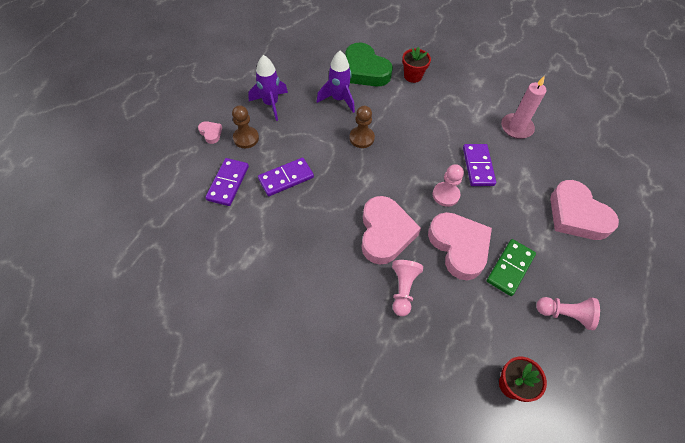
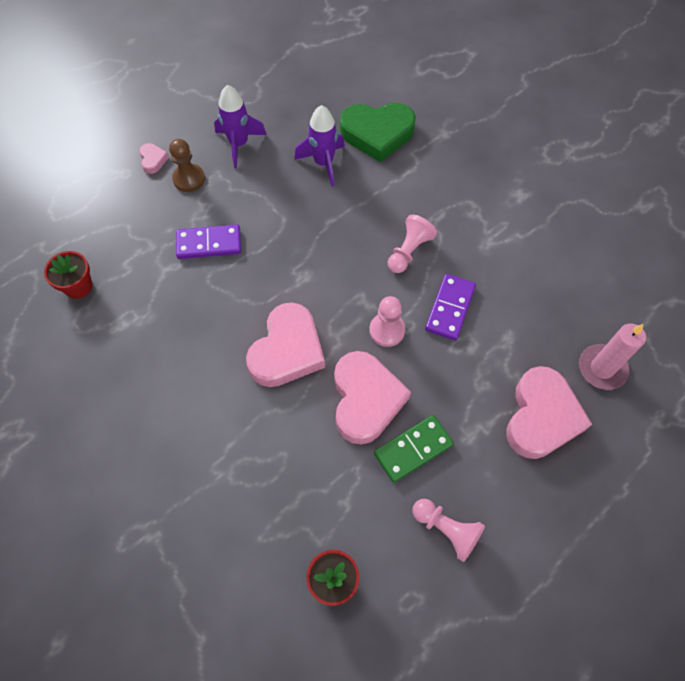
camera: 25 degrees right, 5 degrees up
(228, 183) = (142, 227): purple domino -> none
(361, 138) = (324, 223): brown pawn -> none
(364, 70) = (377, 134): green heart -> green heart turned 75 degrees counterclockwise
(403, 289) = (270, 424): pink pawn -> pink pawn (409, 251)
(413, 76) = (435, 160): red flower pot -> red flower pot (78, 286)
(516, 127) = (533, 274): pink candle -> pink candle (602, 368)
(576, 215) = (541, 417): pink heart -> pink heart turned 150 degrees counterclockwise

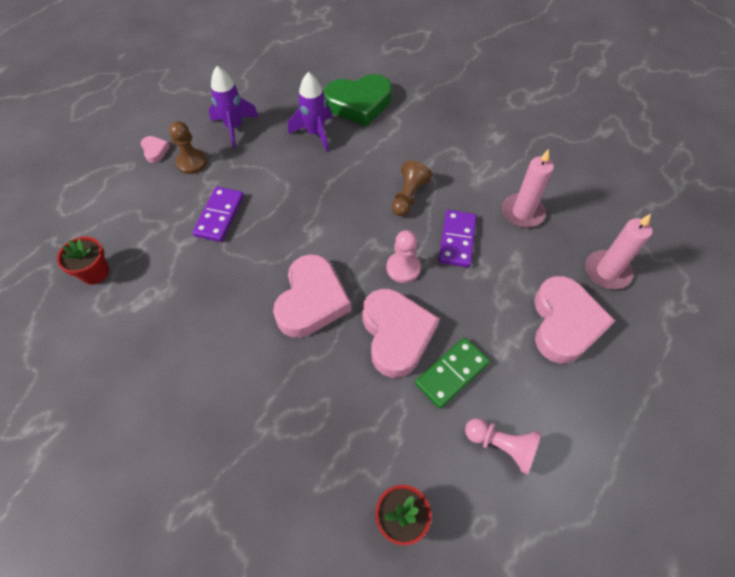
camera: 10 degrees left, 5 degrees down
(209, 244) = (219, 216): purple domino -> purple domino turned 60 degrees counterclockwise
(409, 251) = (408, 196): pink pawn -> brown pawn
(527, 288) = (522, 212): none -> pink candle

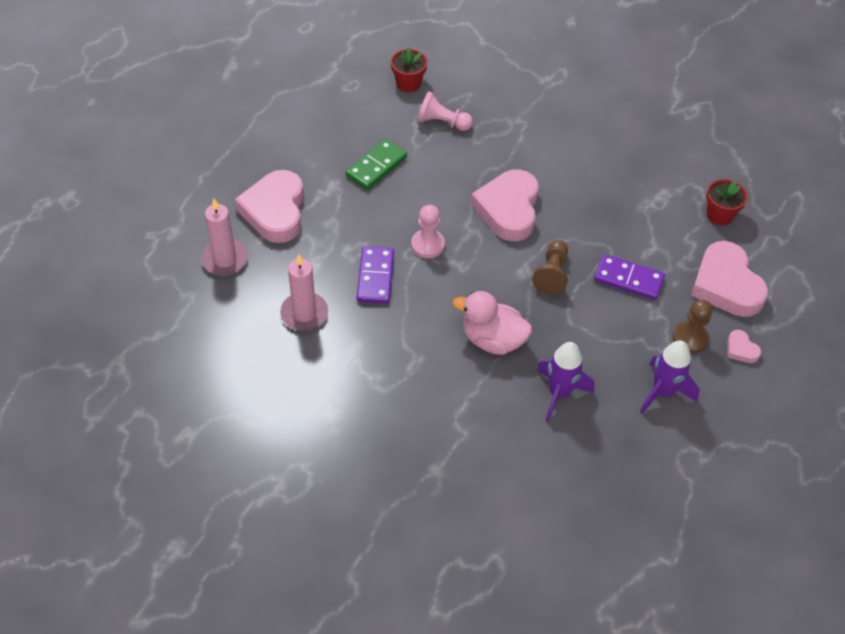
camera: 170 degrees right, 5 degrees down
(219, 216) = (628, 279): purple domino -> purple domino turned 75 degrees counterclockwise
(358, 176) = (492, 340): none -> pink duck
(359, 104) = (514, 447): green heart -> none
(396, 334) = (426, 190): pink heart -> pink heart (726, 285)
(408, 196) = (431, 320): brown pawn -> brown pawn (552, 274)
(502, 446) = (336, 126): pink pawn -> pink pawn (442, 122)

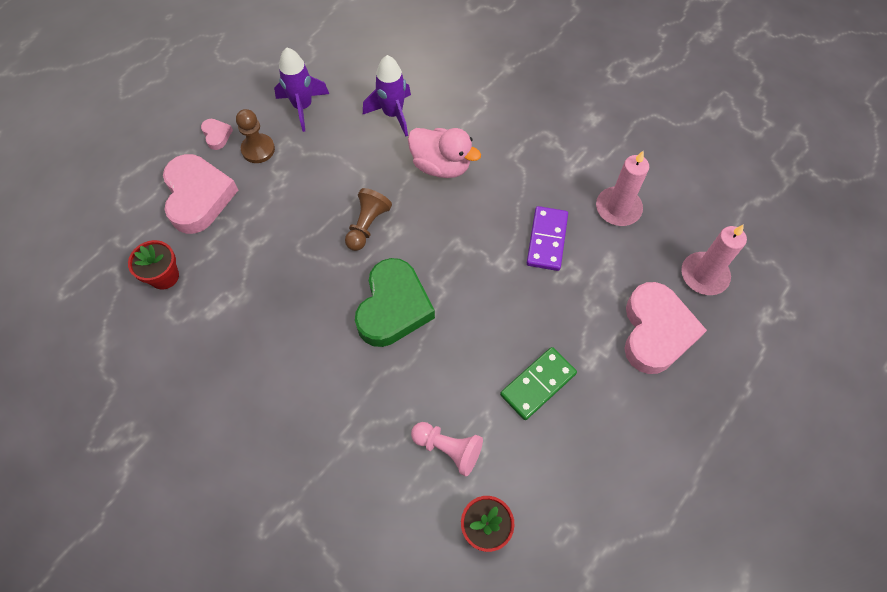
camera: 170 degrees left, 10 degrees up
(427, 245) = (489, 271): pink pawn -> none
(508, 209) = (393, 307): pink heart -> green heart
(628, 279) = (292, 212): purple domino -> none

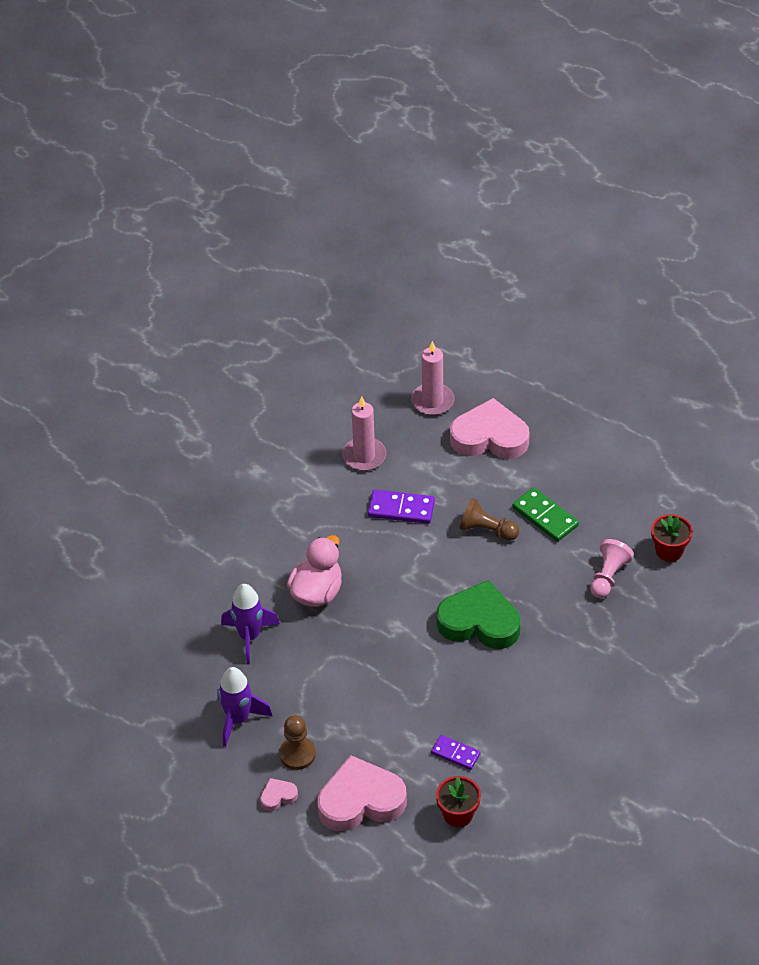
camera: 90 degrees left, 15 degrees down
(234, 277) = (455, 753): none -> purple domino
(367, 225) = (391, 649): brown pawn -> brown pawn (487, 530)

